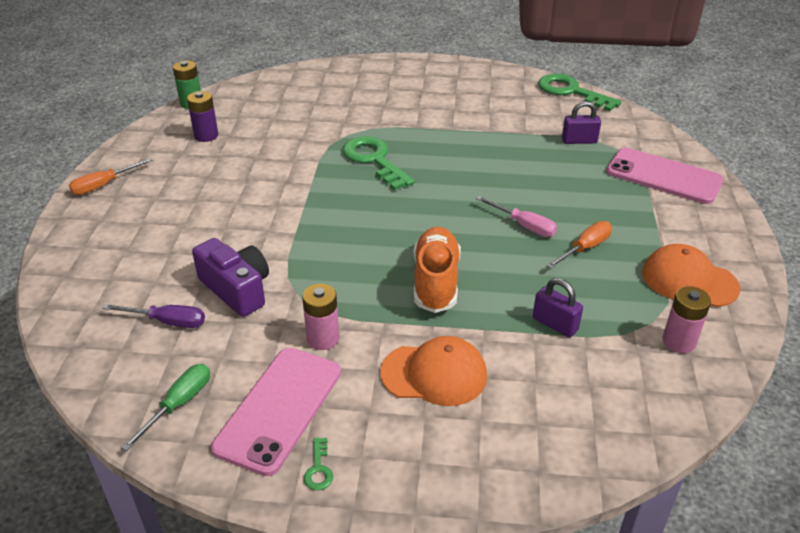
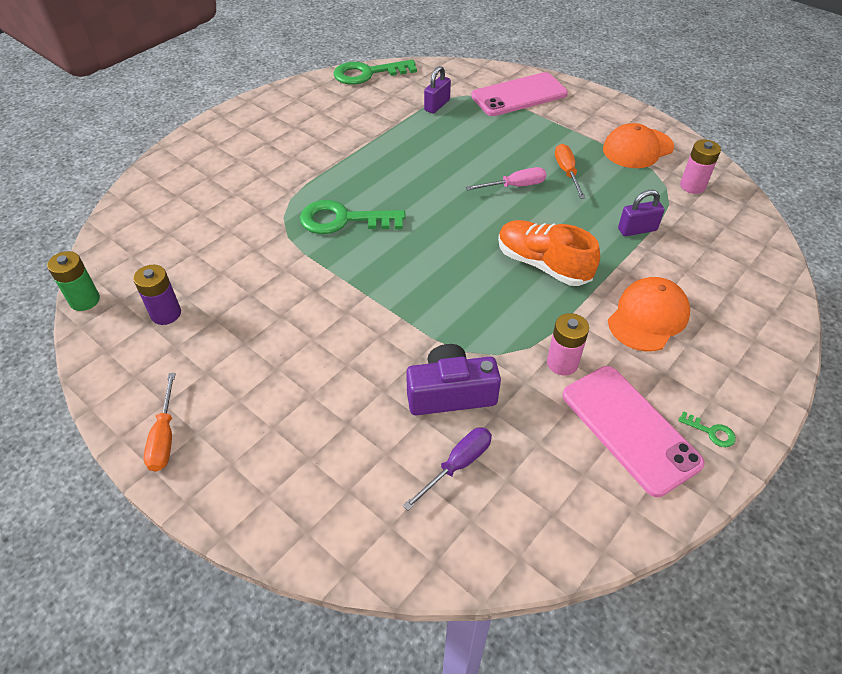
camera: 55 degrees left, 10 degrees up
(179, 404) = (580, 499): green screwdriver -> none

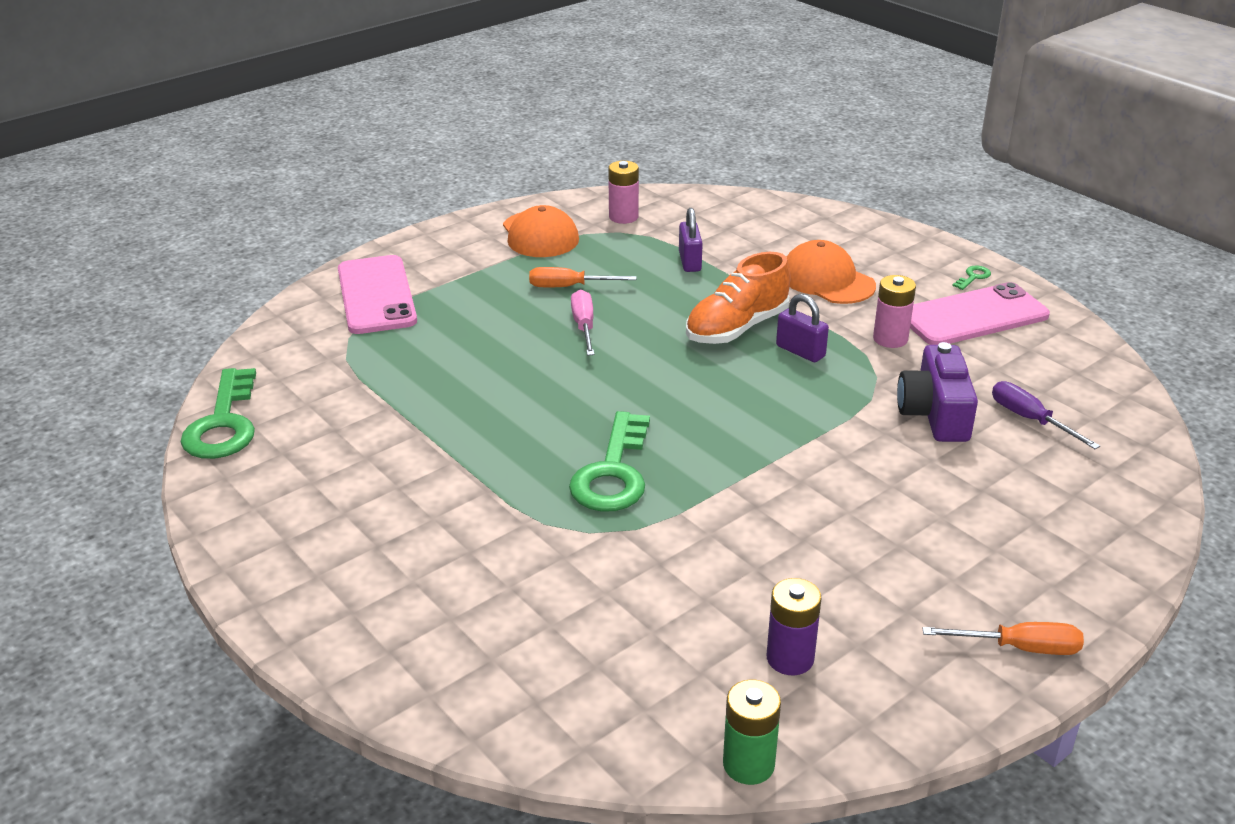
camera: 80 degrees left, 15 degrees down
(437, 105) = (362, 365): purple padlock -> purple padlock (800, 351)

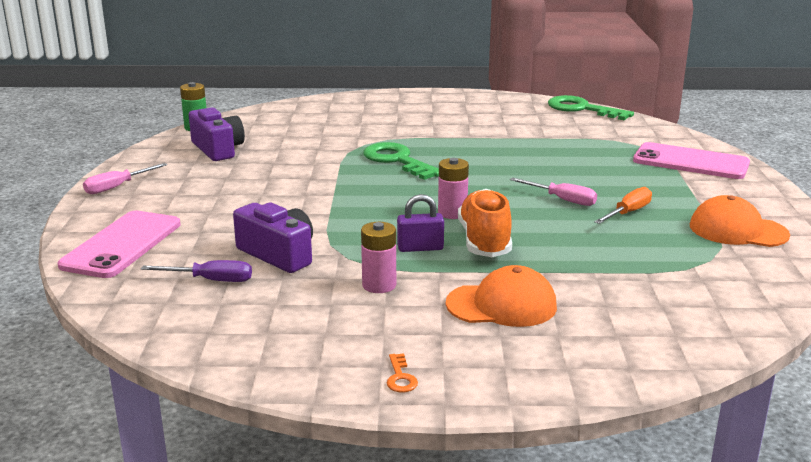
camera: 130 degrees right, 10 degrees down
(623, 217) = (741, 272): pink battery -> pink battery (452, 213)
(689, 262) = (614, 265): purple padlock -> none
(790, 658) = (218, 149): purple battery -> purple camera
(973, 277) = (400, 377): green key -> orange key
(973, 316) = (347, 337): pink phone -> pink phone (122, 245)
(1019, 648) = (117, 187): orange screwdriver -> pink screwdriver

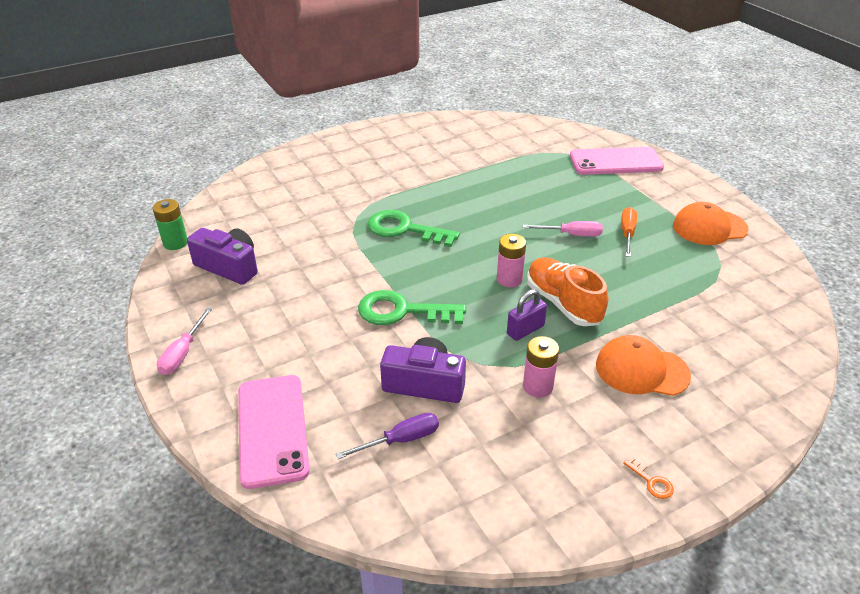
camera: 30 degrees left, 15 degrees up
(502, 305) = (641, 370): orange cap -> orange cap turned 135 degrees counterclockwise
(582, 109) = (486, 121): green key -> green key (402, 311)

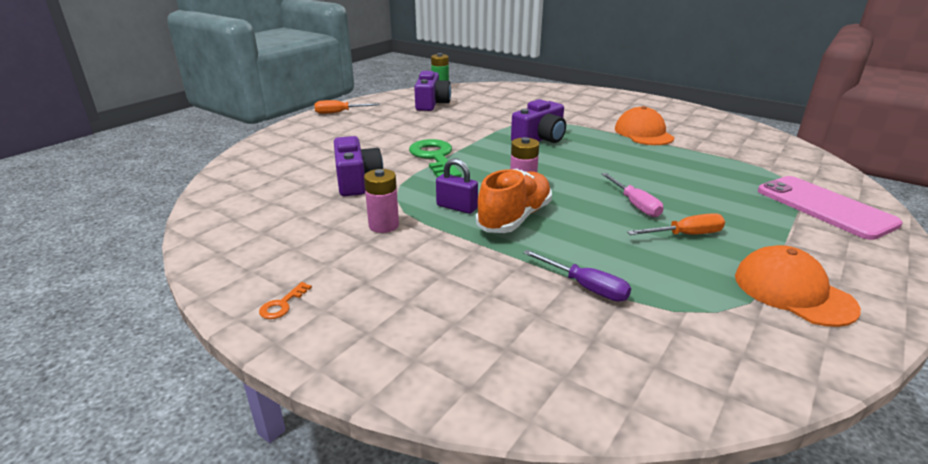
camera: 65 degrees right, 10 degrees down
(183, 353) = (339, 112): pink screwdriver -> orange screwdriver
(272, 429) = (284, 147): pink phone -> none
(401, 440) = (291, 185): purple screwdriver -> purple screwdriver (585, 287)
(405, 229) = (540, 139): green key -> purple camera
(641, 370) = (447, 276): orange cap -> orange cap (643, 133)

